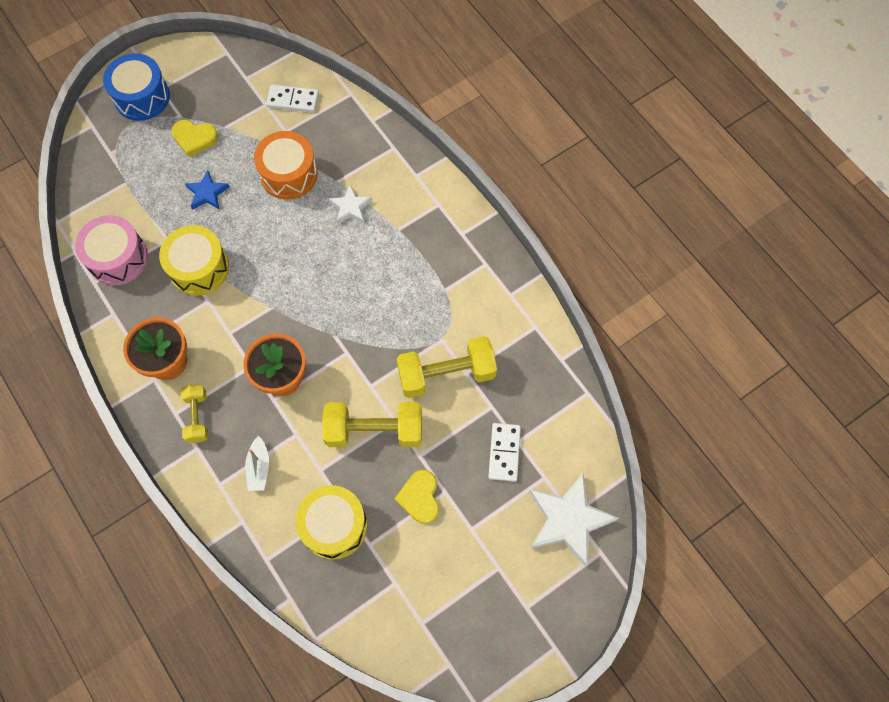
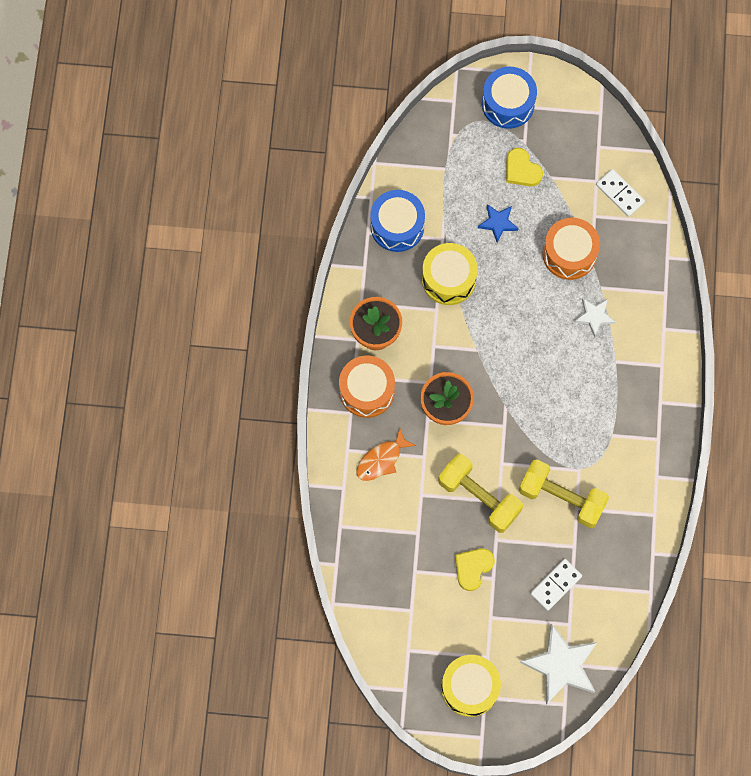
camera: 40 degrees right, 5 degrees up
(118, 258) = (397, 226): pink drum -> blue drum
(197, 417) = (367, 391): yellow dumbbell -> orange drum
(259, 467) = (381, 460): white boat -> orange fish
(334, 525) = (401, 540): yellow drum -> yellow drum (469, 687)

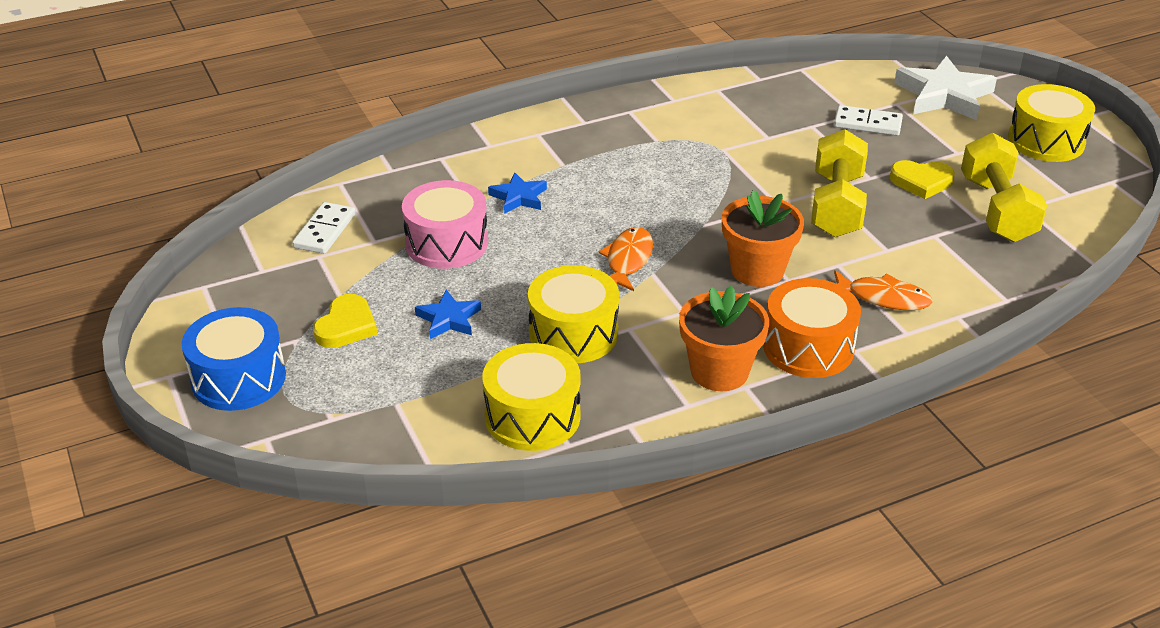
camera: 120 degrees left, 35 degrees down
(397, 226) = (532, 416): blue drum -> yellow drum
(496, 343) = (628, 260): none -> orange fish
(561, 498) = (768, 150): yellow dumbbell -> yellow dumbbell (997, 209)
(569, 254) = (447, 243): orange drum -> pink drum
(594, 316) = (518, 197): white star -> blue star

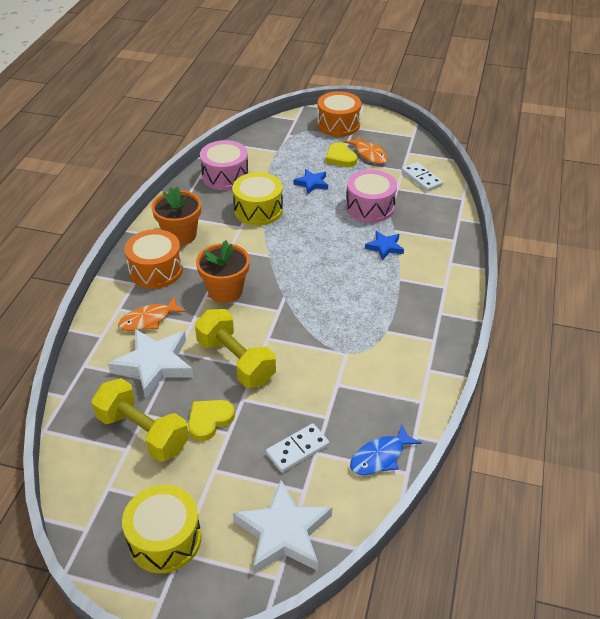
camera: 130 degrees right, 5 degrees up
(239, 378) = (338, 124): blue drum -> orange drum
(532, 416) = (225, 176): yellow drum -> pink drum
(628, 260) = (288, 253): orange fish -> orange fish (369, 154)
(807, 85) = (380, 457): none -> blue fish
(925, 253) = (154, 364): none -> white star

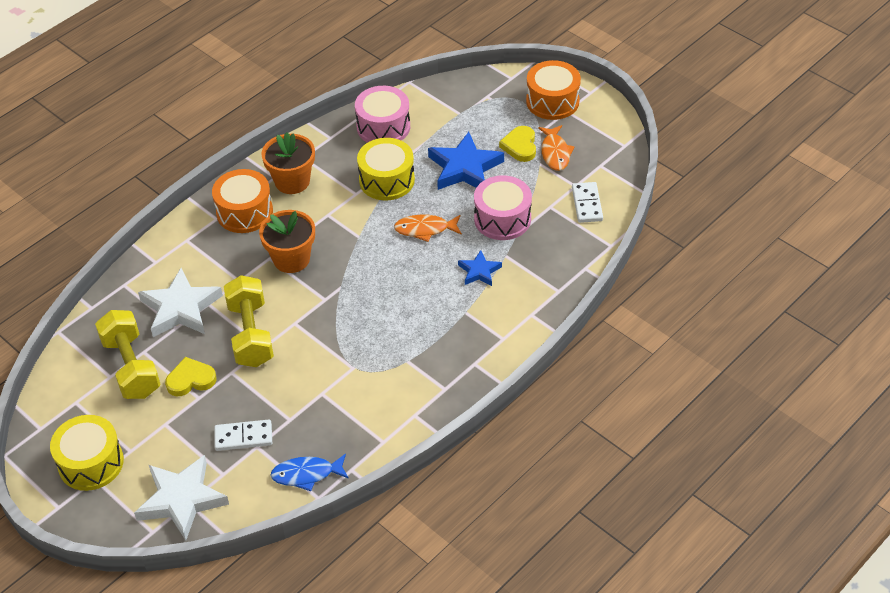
camera: 30 degrees right, 5 degrees up
(148, 320) = (204, 262): orange fish -> orange fish (425, 229)
(312, 183) = (465, 168): blue star -> blue star, size x1.85

